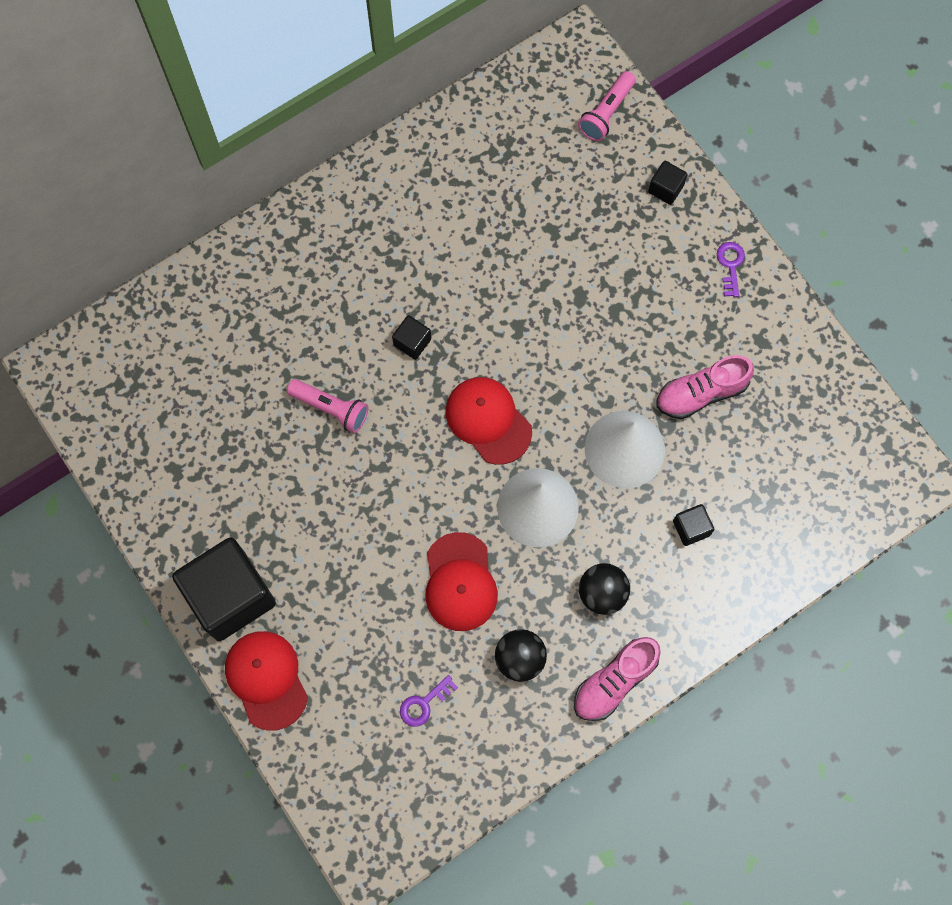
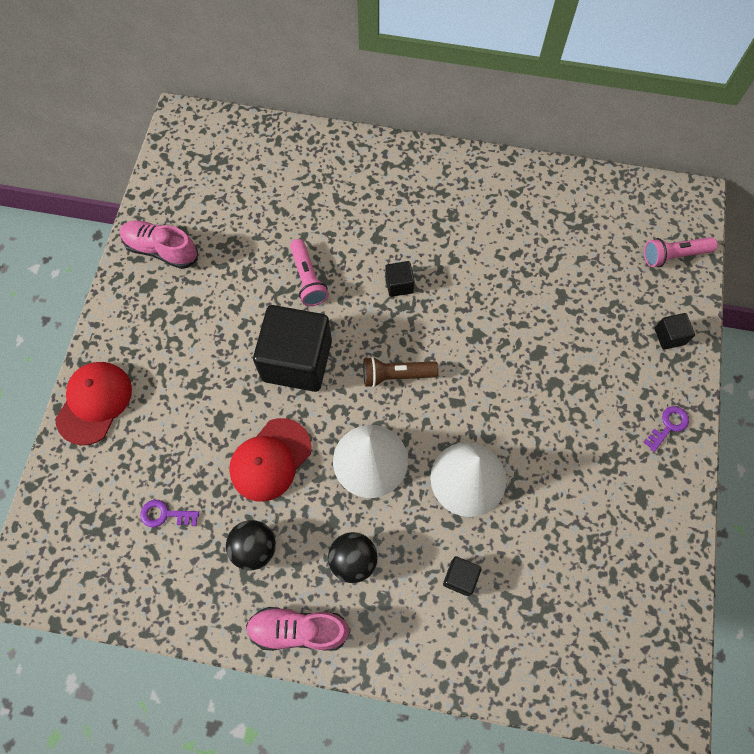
camera: 45 degrees right, 5 degrees down
(230, 596) = (131, 333): black cube -> black cube (297, 360)
(488, 420) = (396, 375): red cap -> brown flashlight
(701, 393) = (560, 492): pink shoe -> pink shoe (161, 250)

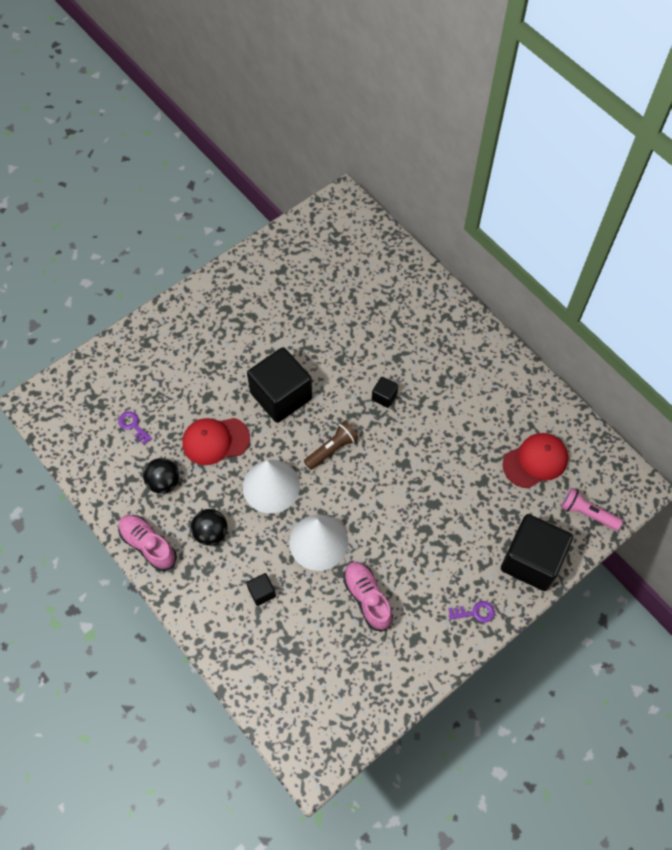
camera: 40 degrees right, 5 degrees down
(94, 403) = (149, 334): red cap -> red cap (535, 461)
(161, 250) = (261, 272): pink shoe -> pink shoe (367, 598)
(308, 279) = (331, 352): pink flashlight -> none
(396, 375) = (332, 449): brown flashlight -> brown flashlight turned 105 degrees clockwise
(669, 336) = (531, 560): black cube -> black cube, size x2.33

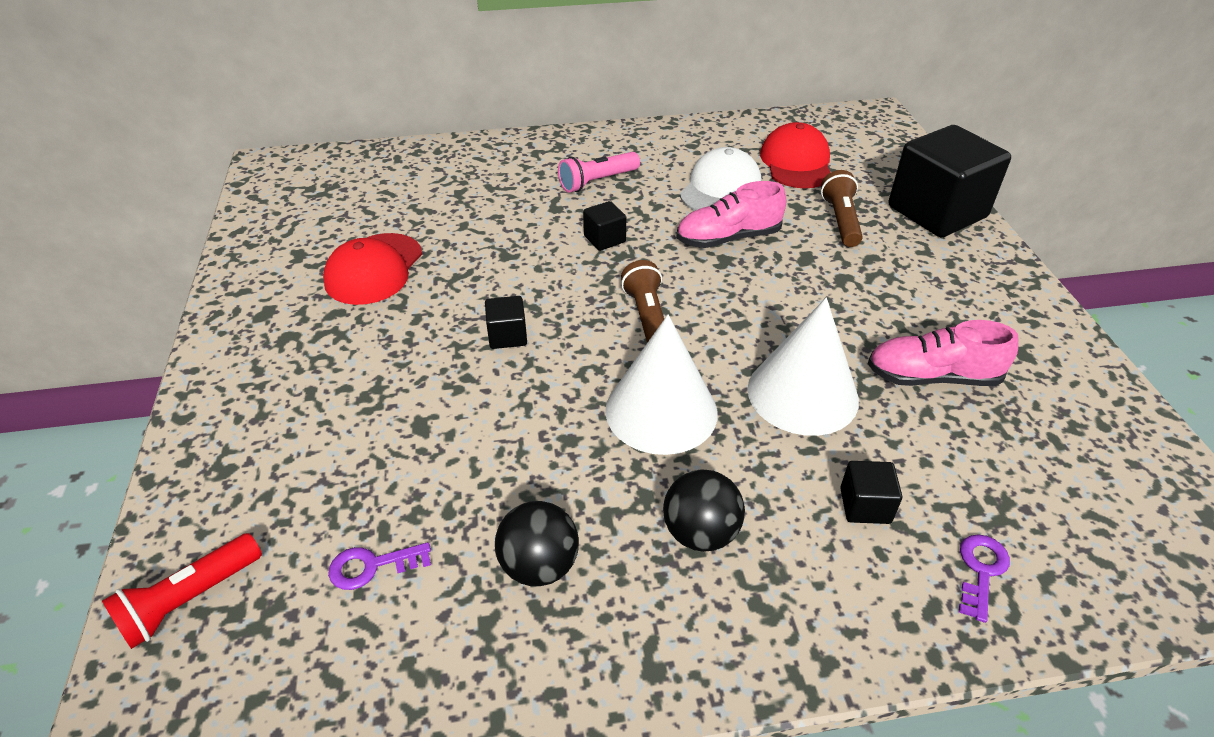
camera: 60 degrees left, 20 degrees down
(89, 378) = (189, 600): none -> red flashlight
(148, 545) = (663, 657): pink shoe -> pink shoe (728, 238)
(215, 441) = (516, 449): red cap -> red cap (374, 269)
(281, 396) = (507, 336): black cube -> black cube, size x0.43
(475, 431) = (720, 188): none -> white cap
(475, 612) = (998, 282): purple key -> purple key (981, 571)
(484, 509) = (840, 220): none -> brown flashlight
(587, 513) = (891, 154): pink flashlight -> pink flashlight (597, 181)

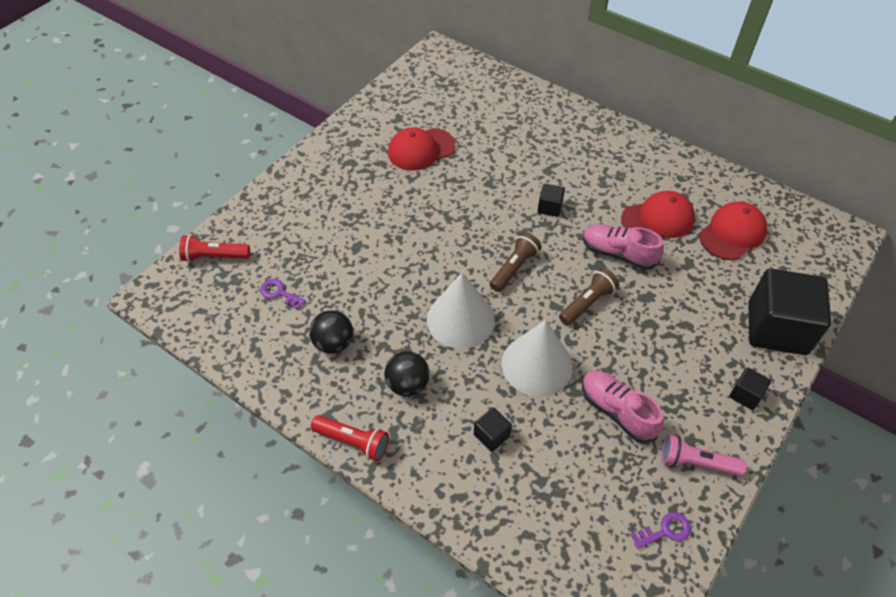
camera: 45 degrees right, 10 degrees up
(507, 336) = (439, 229): black cube -> black cube (745, 395)
(597, 181) = (591, 168): pink flashlight -> pink flashlight (696, 463)
(720, 188) = (658, 219): white cap -> red cap
(729, 668) = (353, 441): none -> red flashlight
(840, 220) = (703, 289): brown flashlight -> brown flashlight (587, 303)
(981, 571) = (502, 504): purple key -> purple key (665, 530)

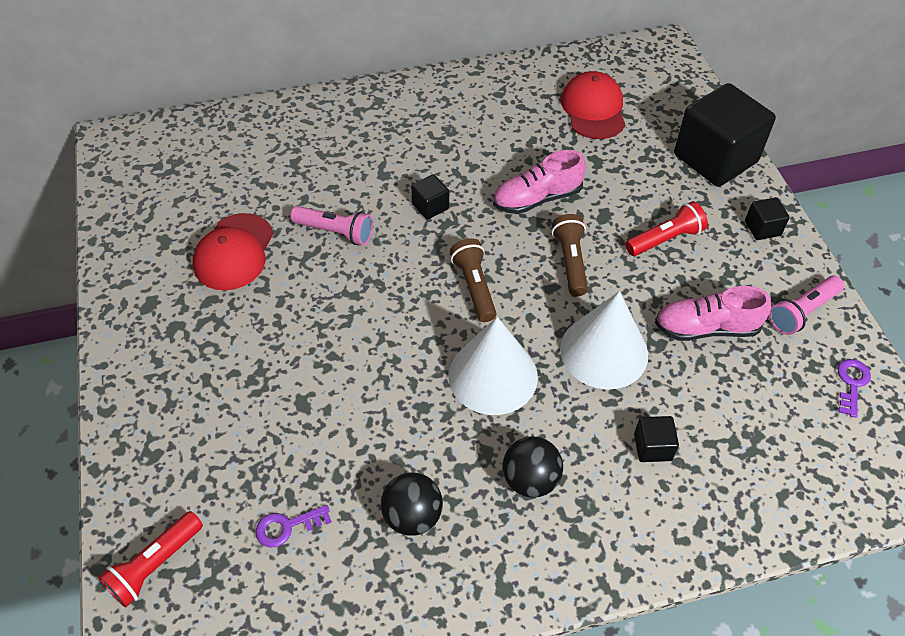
camera: 50 degrees left, 0 degrees up
(353, 441) = (557, 583): red flashlight -> red flashlight (665, 239)
(482, 179) = (335, 232): none -> pink flashlight
(658, 219) = (527, 143): red cap -> none

